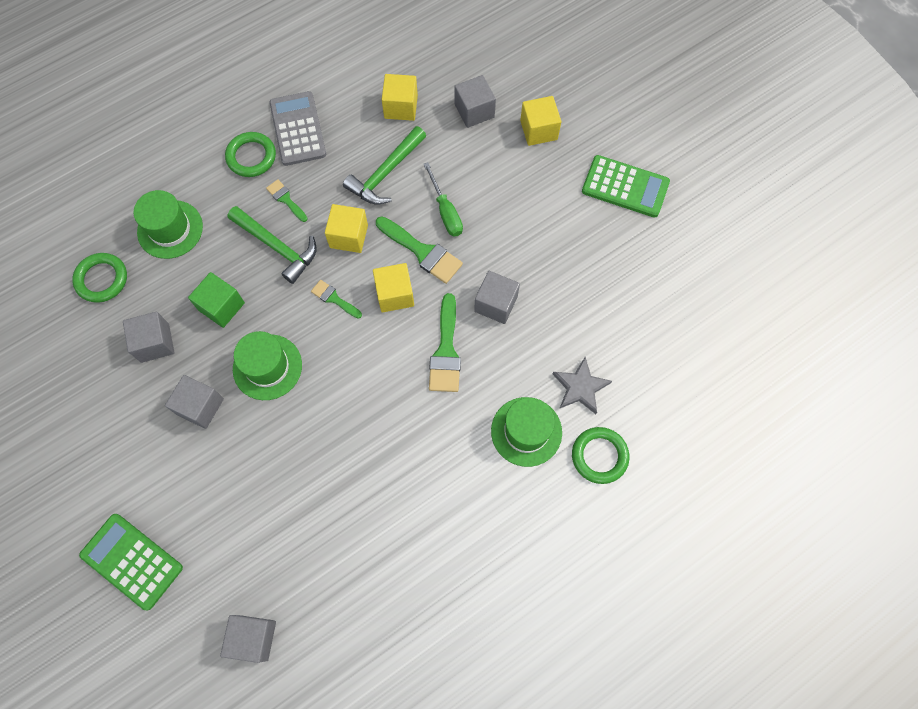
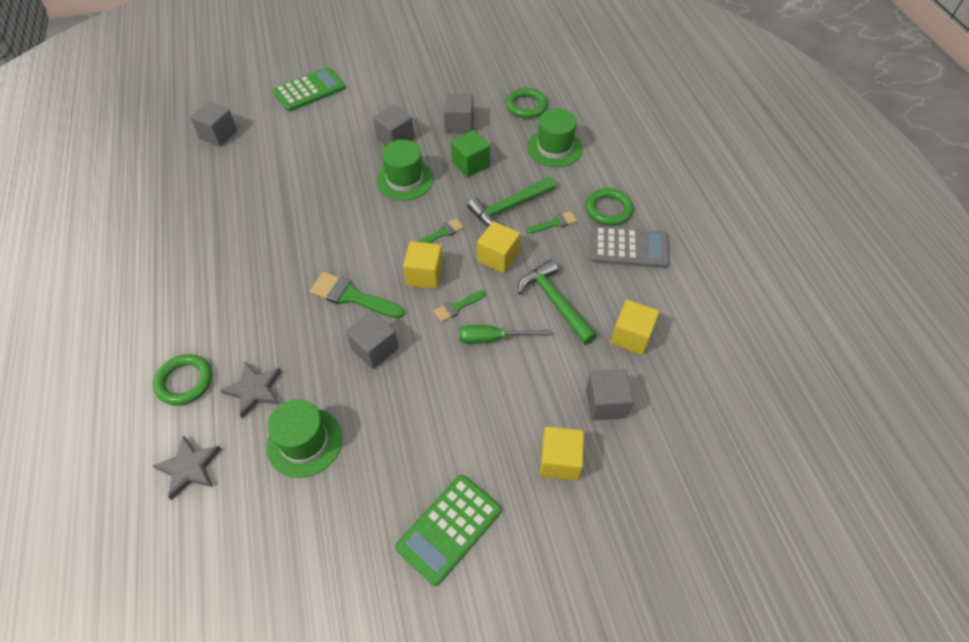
camera: 110 degrees right, 15 degrees down
(422, 252) = (457, 307): green brush -> green brush, size x0.57
(526, 431) = (244, 332): green hat -> green hat (304, 442)
(671, 401) = (189, 468): none -> grey star

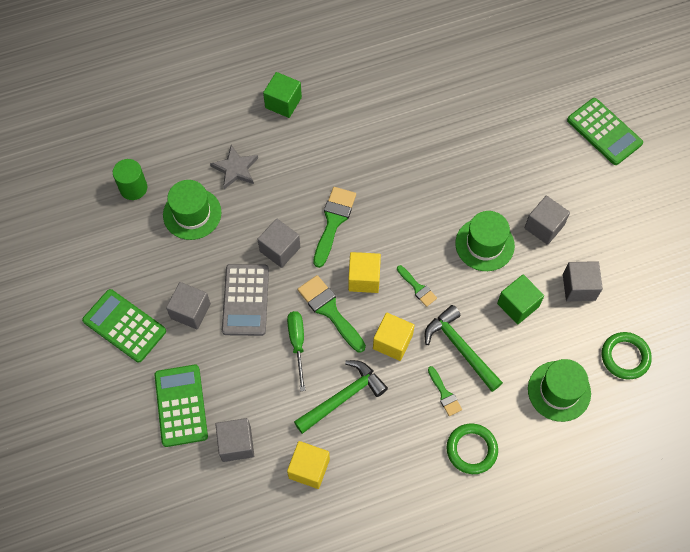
camera: 85 degrees right, 10 degrees up
(179, 335) = (283, 102): none -> green cube
(185, 382) = (240, 119): green ring -> none
(189, 468) = (169, 143): grey star -> none
(218, 134) = (520, 68): grey cube -> grey cube (190, 311)
(245, 516) = (133, 188): none -> green cylinder
(457, 307) = (329, 310): green brush -> green brush, size x1.76
(559, 461) = (181, 405): yellow cube -> green calculator
(629, 248) = (420, 470): grey calculator -> grey calculator (246, 300)

